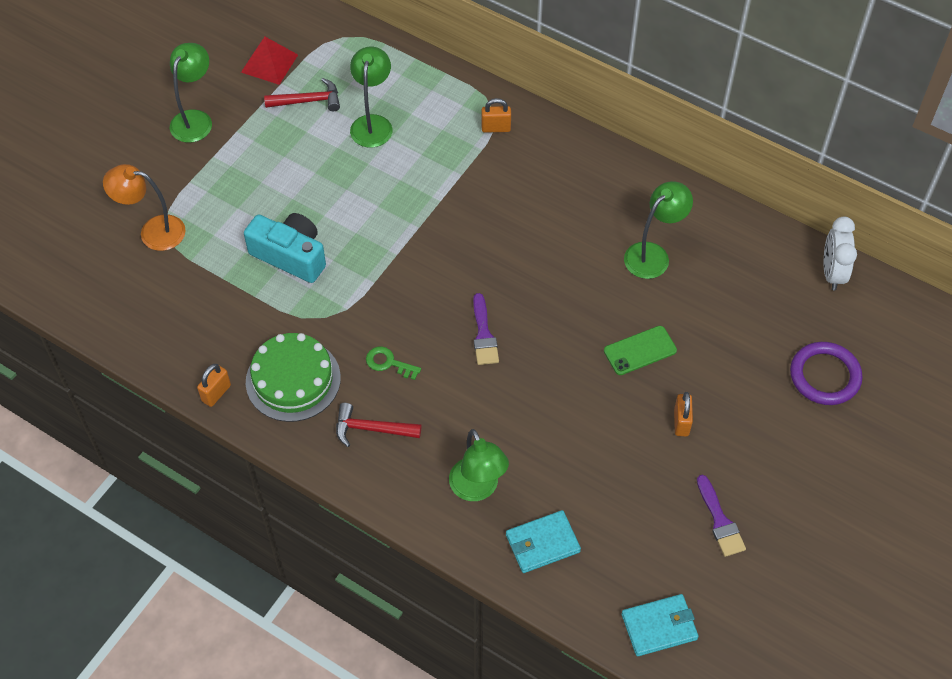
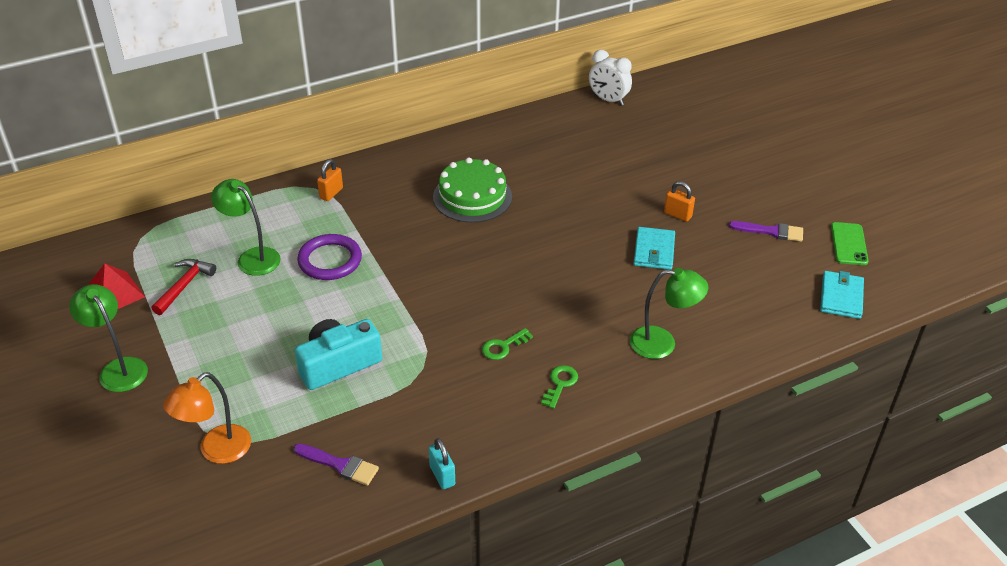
camera: 60 degrees left, 15 degrees down
(216, 393) = (442, 475): orange padlock -> turquoise padlock
(293, 380) = (470, 415): green cake -> green cake (472, 196)
(371, 429) = (560, 384): red hammer -> green key
(483, 335) = (521, 281): purple brush -> purple brush (340, 465)
(542, 543) = (735, 328): turquoise wallet -> turquoise wallet (654, 251)
(640, 351) = (601, 208): green phone -> green phone (849, 244)
(653, 254) = (523, 167): green lamp -> none
(825, 376) = (687, 137): purple ring -> purple ring (330, 260)

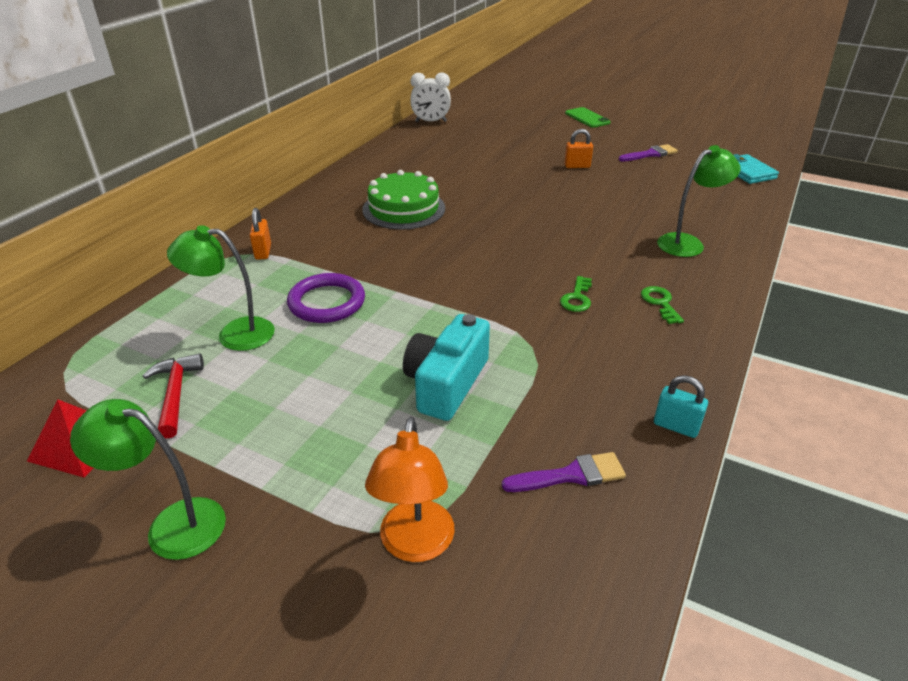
camera: 35 degrees left, 5 degrees down
(654, 251) = (593, 191): turquoise wallet -> none
(849, 244) = (704, 144): green phone -> green phone (587, 118)

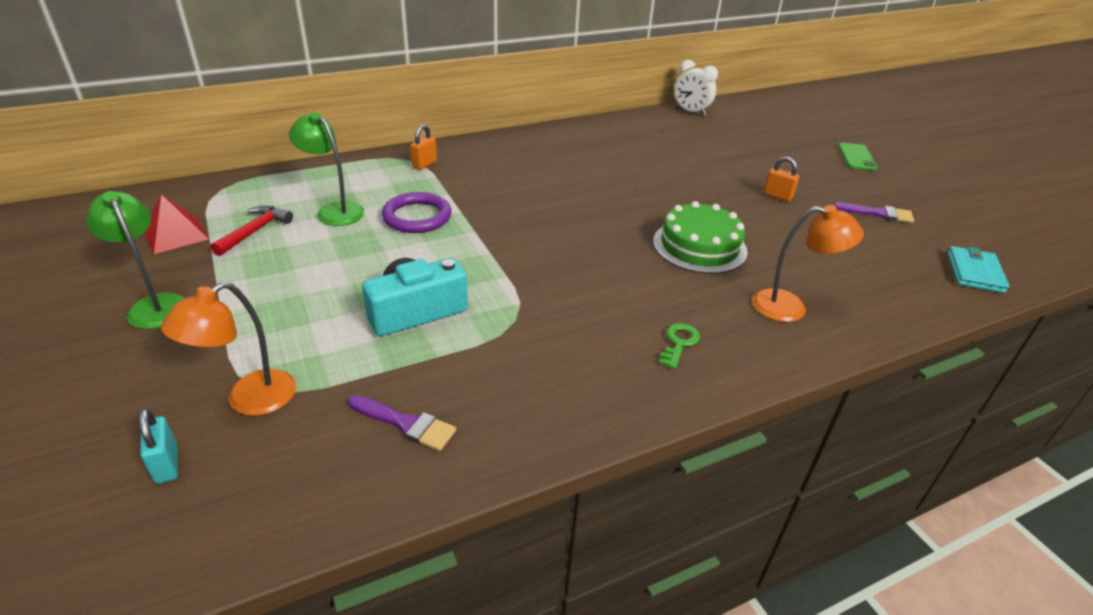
camera: 35 degrees right, 0 degrees up
(404, 209) = (567, 173): green cake -> green cake (699, 246)
(577, 298) = (608, 302): green key -> none
(676, 426) = (539, 442): turquoise padlock -> turquoise padlock (166, 464)
(688, 243) = (790, 307): green lamp -> orange lamp

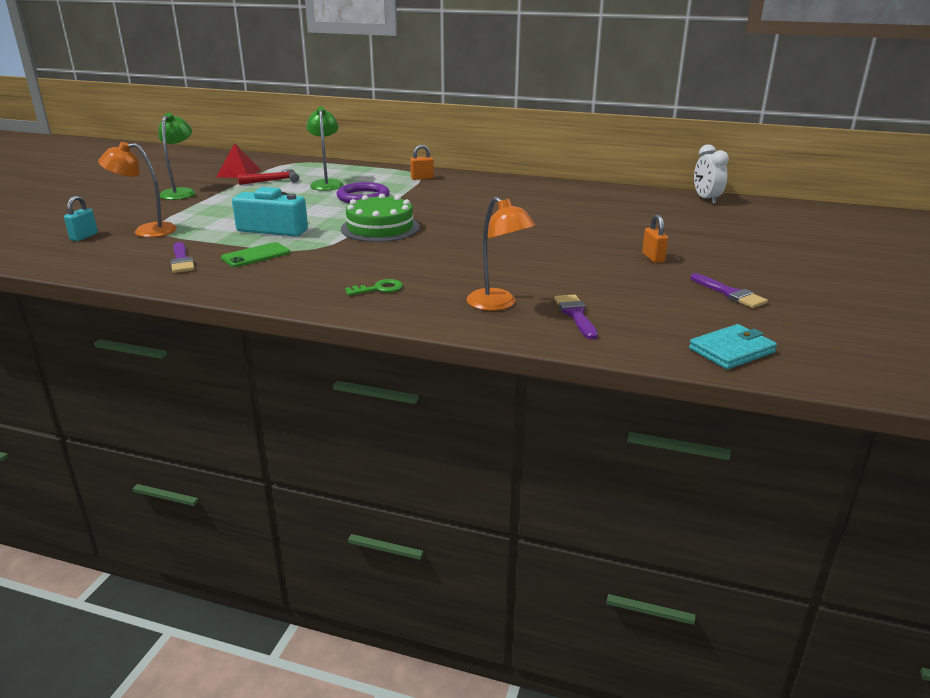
camera: 45 degrees right, 10 degrees down
(699, 246) = (510, 259): green cake -> green cake (380, 228)
(851, 288) = (575, 315): none -> purple brush
(856, 157) = (815, 261): green phone -> green phone (256, 255)

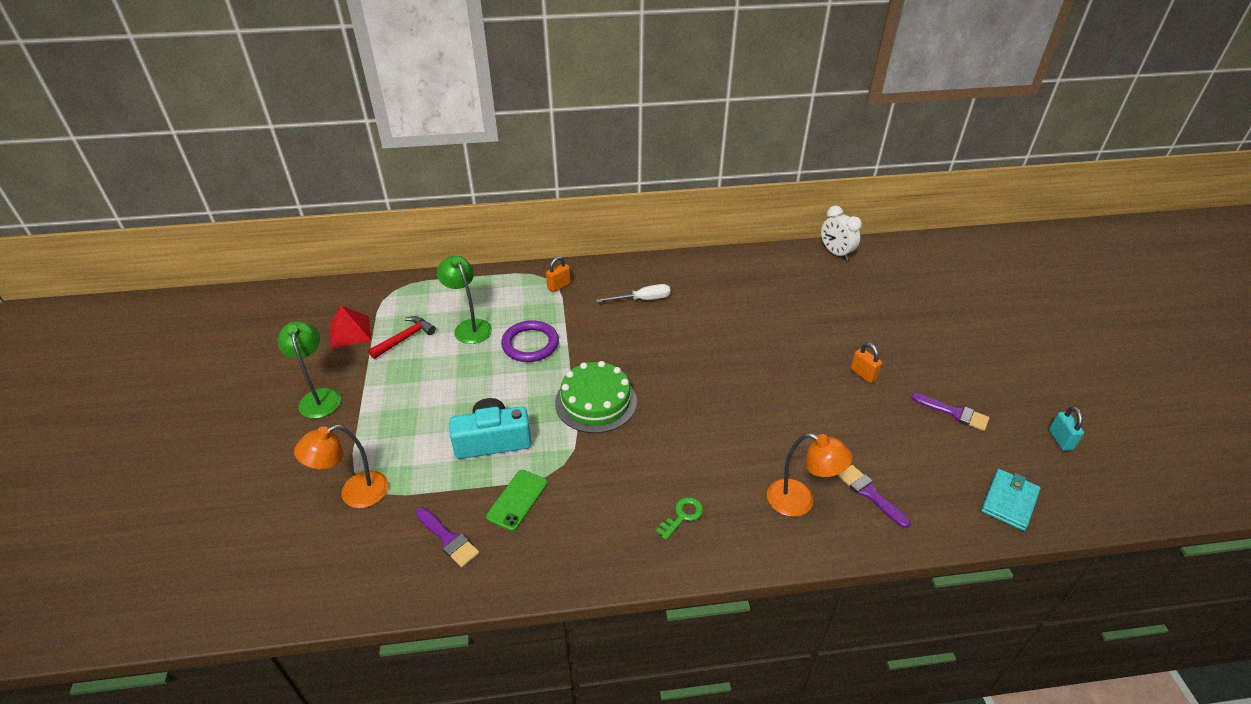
camera: 25 degrees left, 15 degrees up
(84, 237) = (291, 532): turquoise padlock -> turquoise padlock (1060, 440)
(485, 193) = (642, 299): none -> white screwdriver

